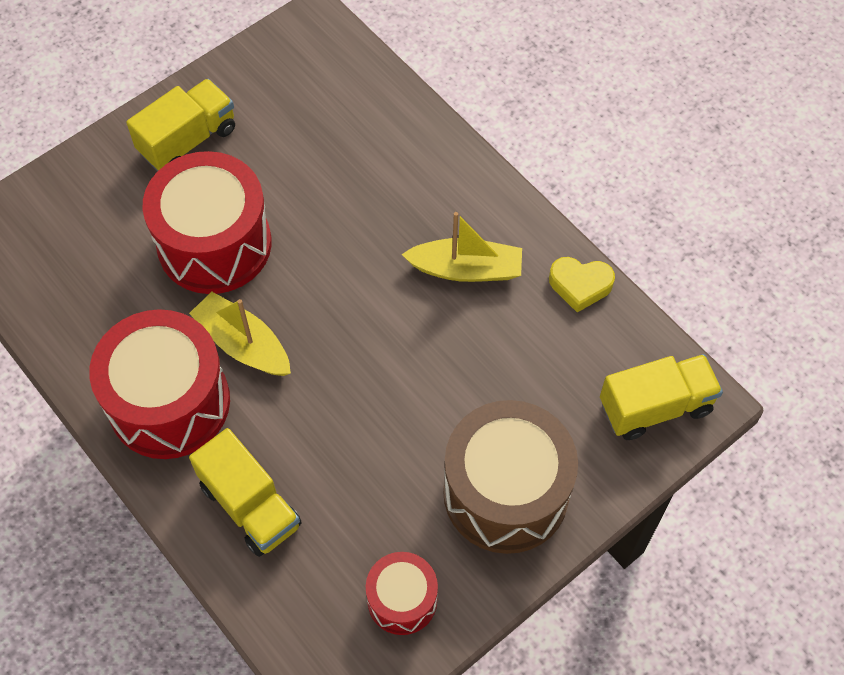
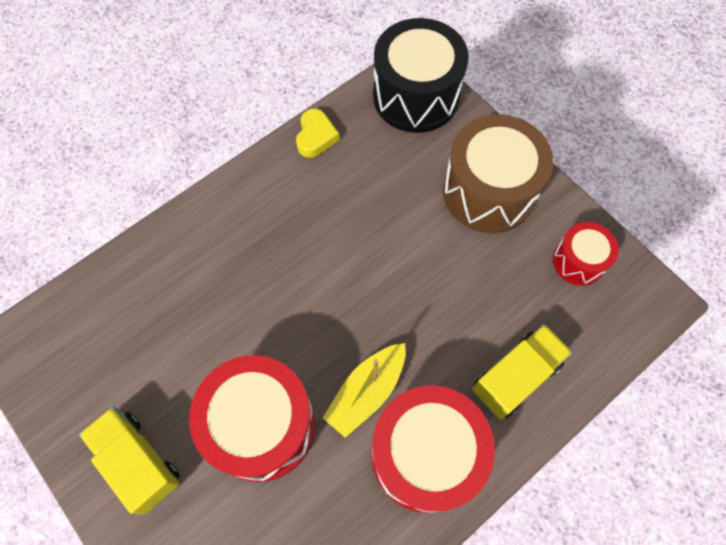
camera: 90 degrees left, 5 degrees up
(466, 269) = (298, 215): yellow boat -> none
(655, 406) = (416, 96): yellow truck -> black drum

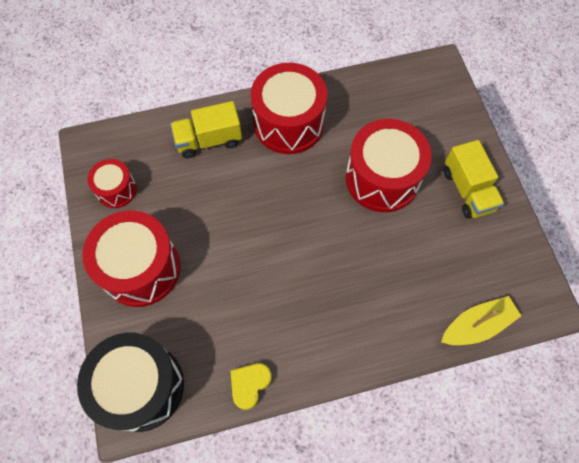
camera: 155 degrees left, 0 degrees up
(366, 392) = (307, 170): yellow boat -> yellow boat (477, 325)
(489, 191) = (141, 268): brown drum -> red drum

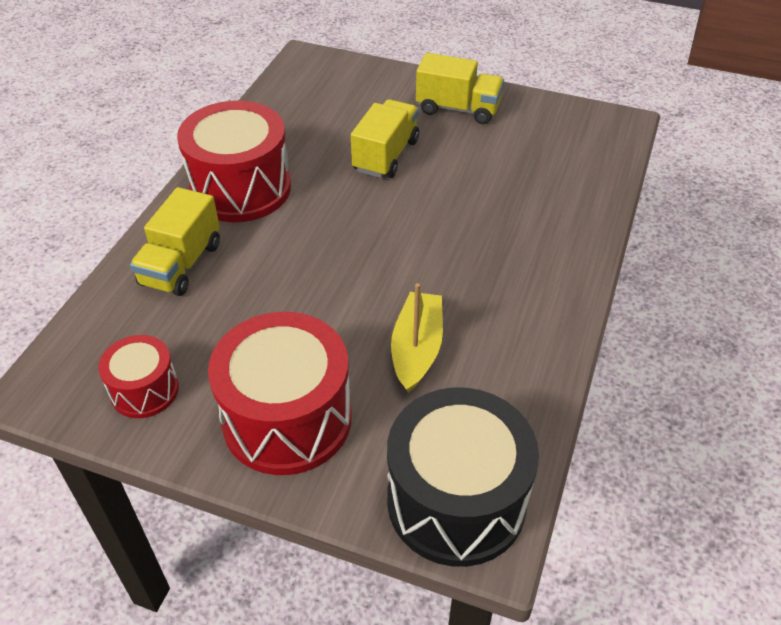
camera: 55 degrees left, 20 degrees down
(249, 385) = (538, 384): yellow heart -> none
(382, 178) = (386, 155): red drum -> yellow truck
(477, 325) = (605, 174): yellow boat -> yellow boat (417, 349)

